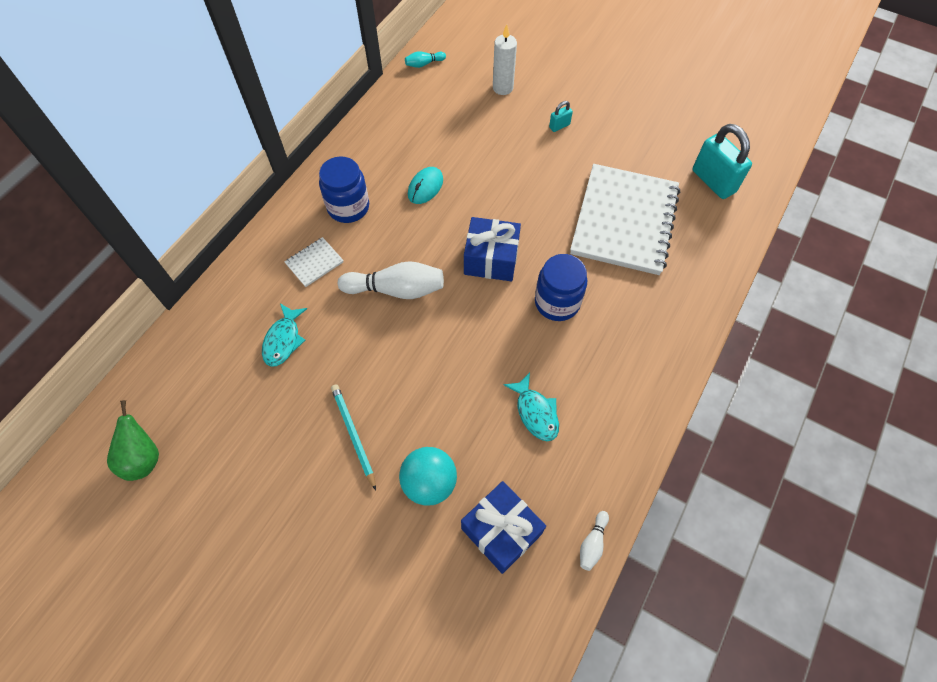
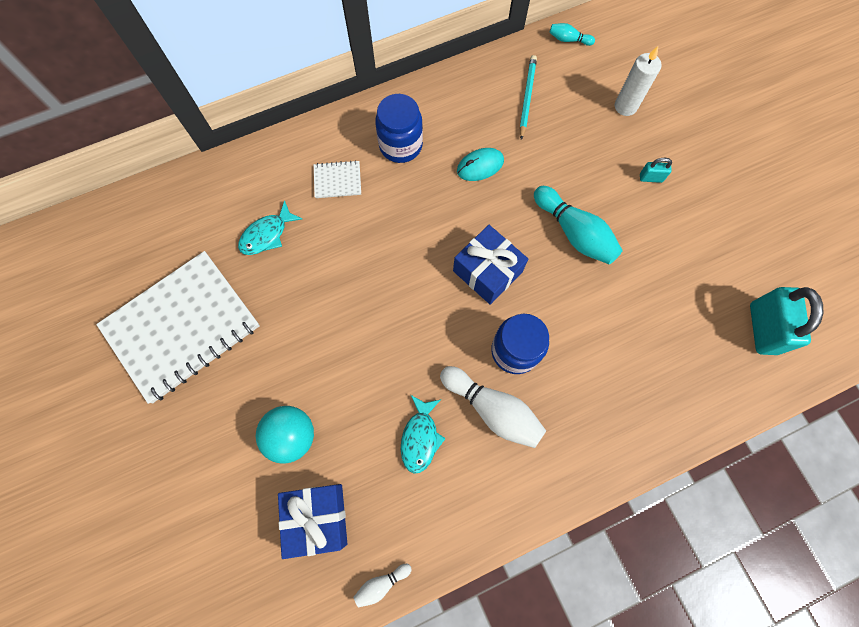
camera: 35 degrees right, 10 degrees up
(143, 458) = (105, 265): green pear -> none
(353, 435) = (263, 353): turquoise pencil -> turquoise pencil (526, 97)
(396, 289) = (386, 248): white bowling pin -> white bowling pin (492, 409)
(534, 194) = (574, 233): none -> turquoise bowling pin
(624, 221) = (639, 313): white notebook -> white notebook (182, 327)

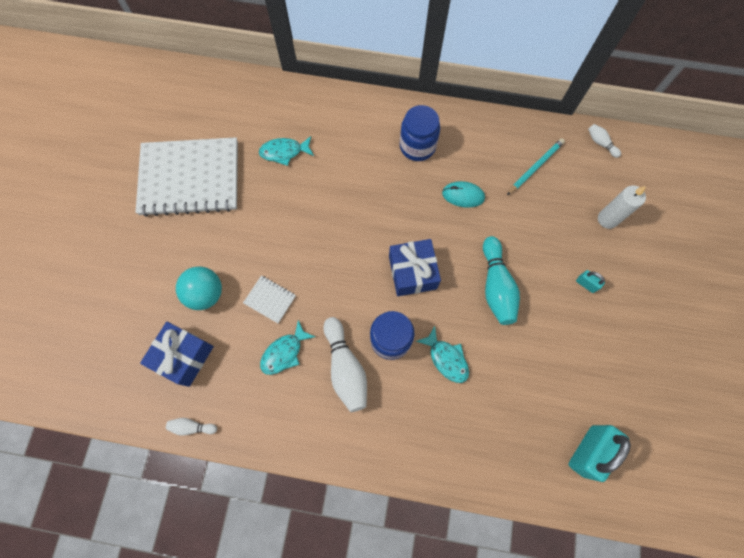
camera: 35 degrees right, 0 degrees up
(337, 180) = (356, 144): white notebook -> white notebook (270, 299)
(568, 40) = (600, 143): turquoise bowling pin -> white bowling pin
(580, 332) = (446, 358): none -> turquoise fish

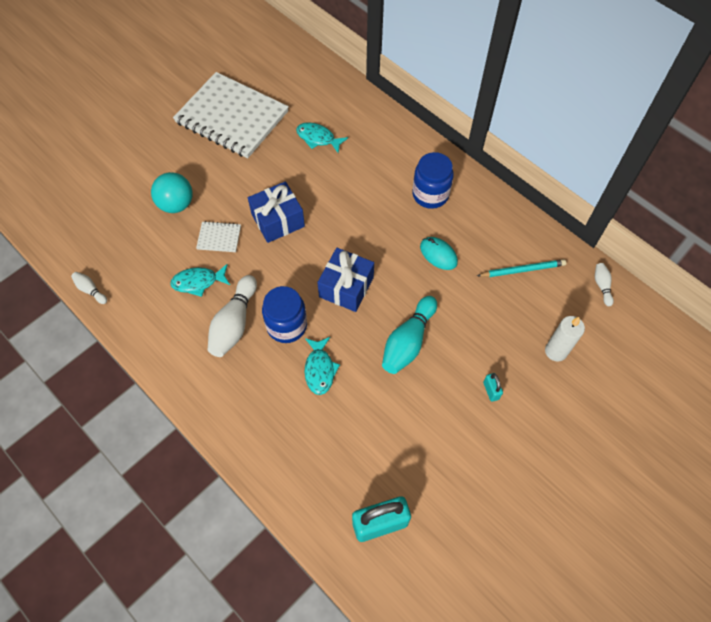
camera: 35 degrees right, 10 degrees down
(184, 356) = (125, 238): blue gift -> blue gift (278, 220)
(270, 299) = (219, 237): white notebook -> white notebook turned 60 degrees counterclockwise

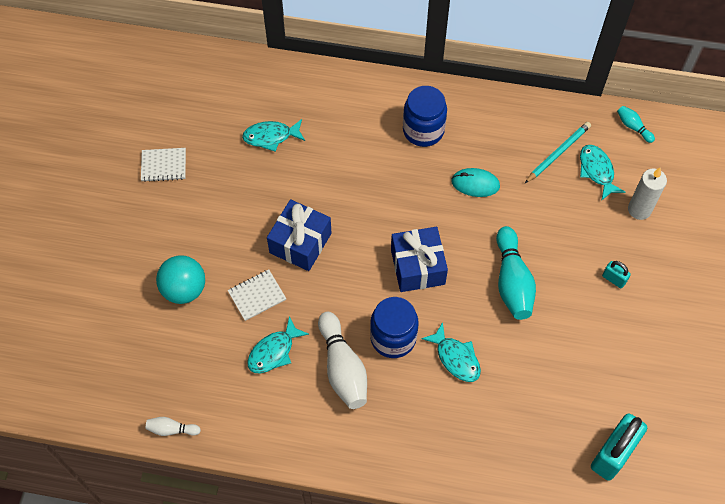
camera: 35 degrees left, 0 degrees up
(232, 117) = (164, 165): white notebook -> white notebook, size x0.40
(544, 301) = (597, 171): none -> turquoise fish
(602, 286) = (633, 127): white bowling pin -> turquoise bowling pin

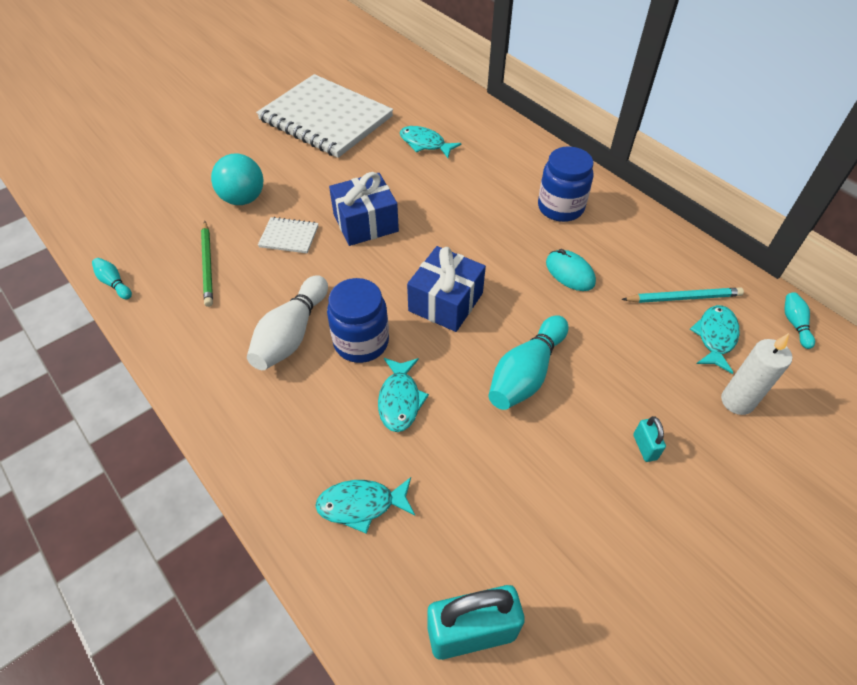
camera: 40 degrees right, 10 degrees down
(164, 165) = (325, 119): white notebook -> white notebook, size x2.50
(172, 429) = (114, 283): white bowling pin -> turquoise bowling pin
(224, 363) = (208, 265): none -> green pencil
(274, 351) = (253, 283): turquoise fish -> turquoise fish (361, 505)

